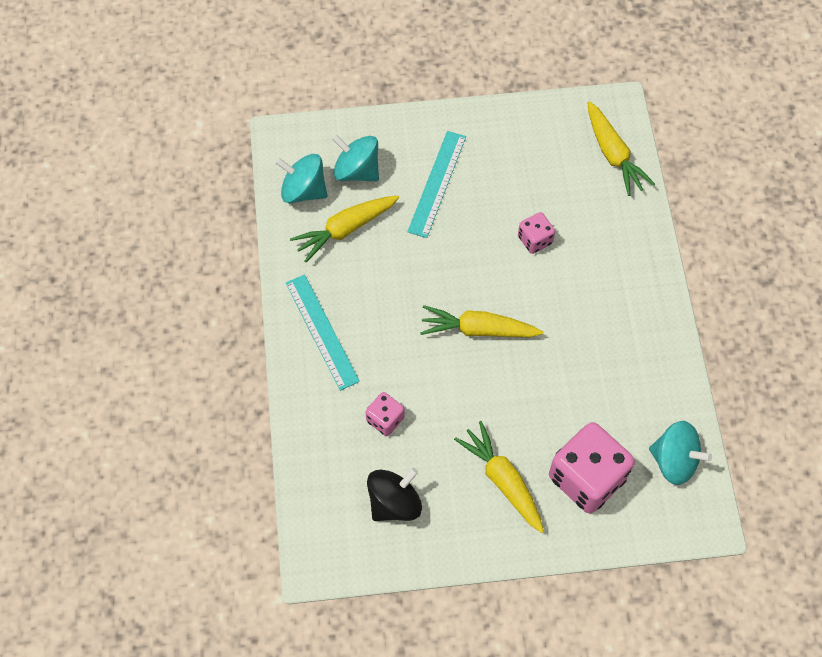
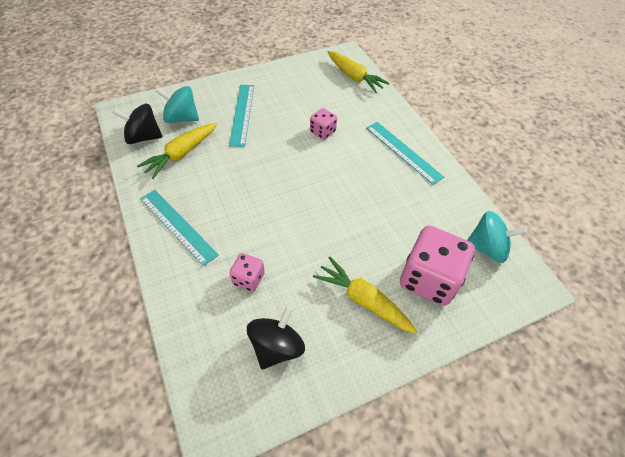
camera: 20 degrees left, 10 degrees down
(303, 190) = (143, 137): turquoise spinning top -> black spinning top
(478, 329) = (303, 195): yellow carrot -> none
(630, 299) = (403, 152): none -> turquoise ruler

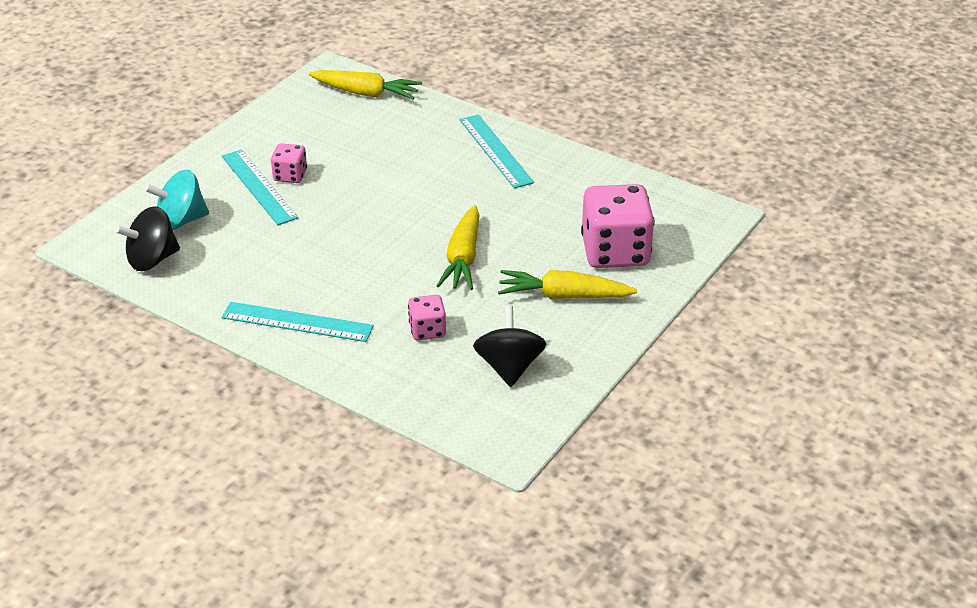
camera: 30 degrees left, 15 degrees down
(181, 154) = (224, 256): yellow carrot -> yellow carrot (463, 258)
(322, 132) = (381, 167): pink dice -> pink dice (290, 176)
(403, 152) = (495, 151): turquoise ruler -> turquoise ruler turned 45 degrees clockwise
(487, 248) = (653, 203): turquoise spinning top -> none

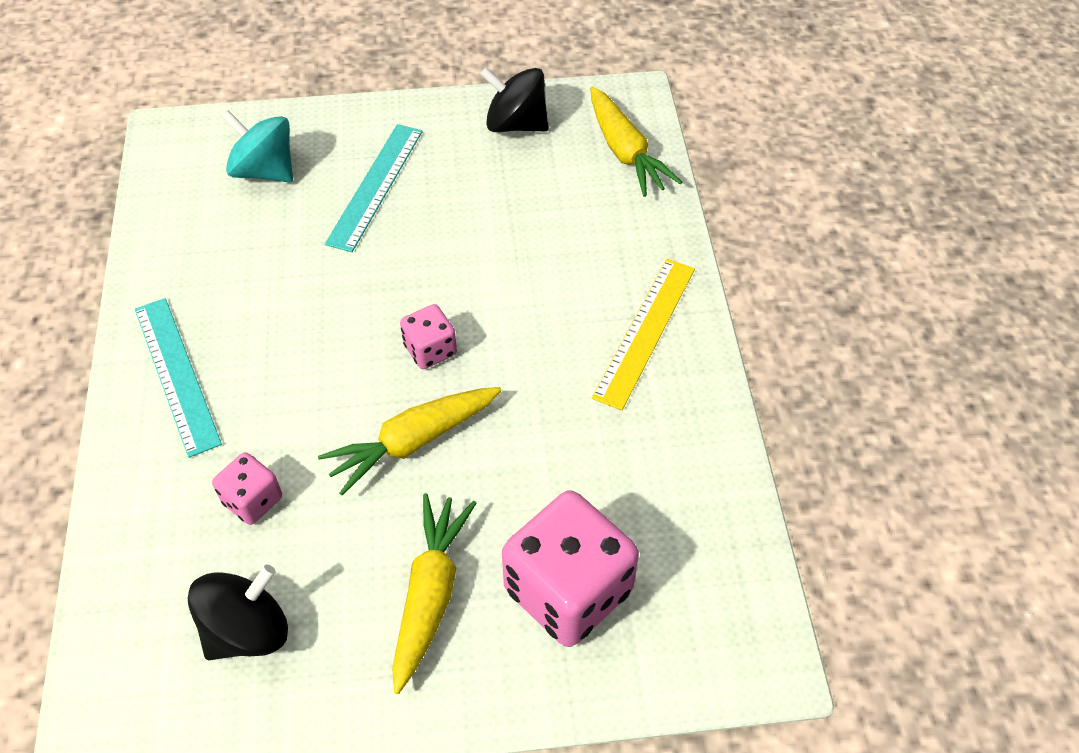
camera: 50 degrees right, 15 degrees up
(152, 260) = (185, 194): black spinning top -> black spinning top (516, 124)
(290, 176) = (418, 196): pink dice -> pink dice (430, 350)
(495, 151) = (645, 331): turquoise ruler -> yellow ruler
(564, 296) = (430, 594): yellow carrot -> yellow carrot turned 45 degrees clockwise

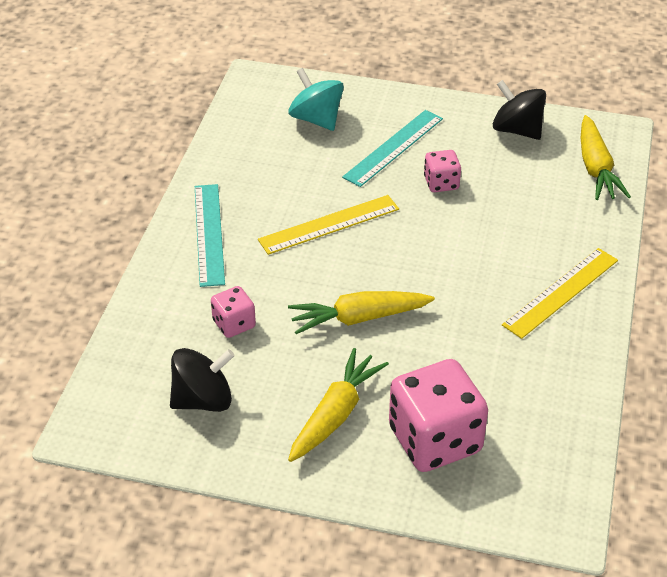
camera: 20 degrees right, 10 degrees down
(330, 317) = (329, 224): none -> yellow ruler
(430, 350) = (393, 264): pink dice -> pink dice (441, 183)

